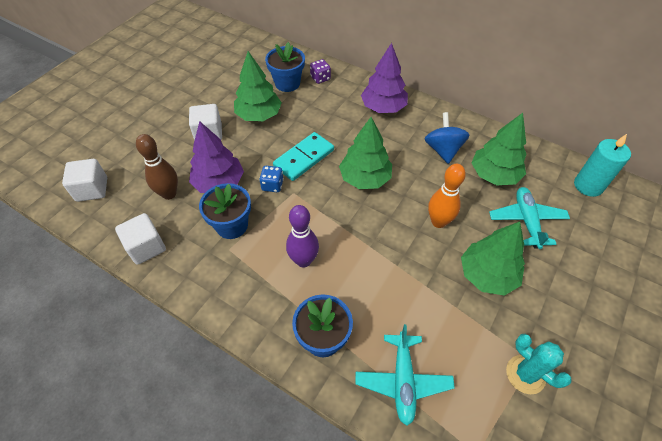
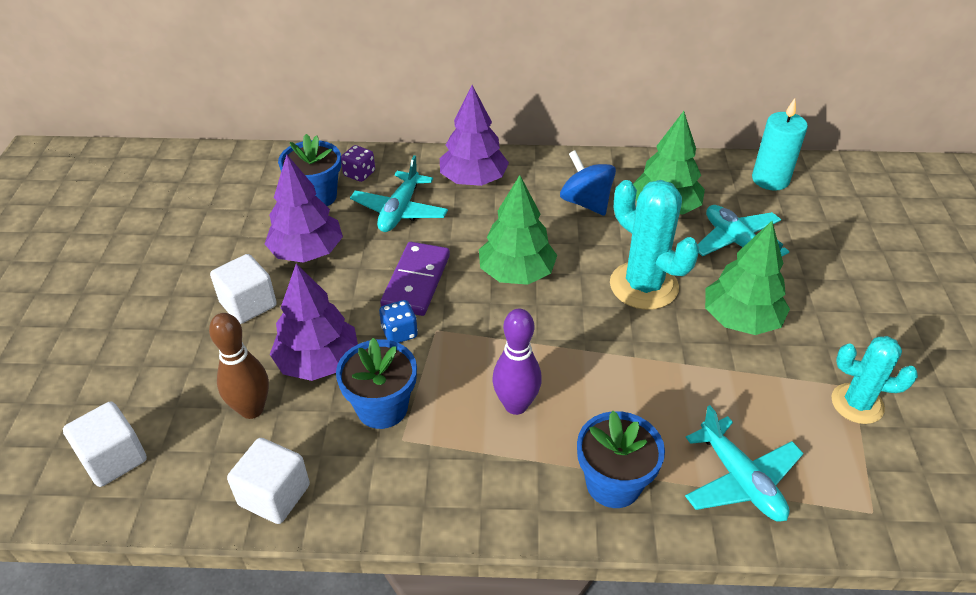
camera: 30 degrees left, 10 degrees down
(259, 115) = (307, 252): green tree -> purple tree
(304, 158) = (416, 281): turquoise domino -> purple domino
(326, 110) = (400, 211): none -> turquoise plane
(438, 222) = (643, 286): orange bowling pin -> turquoise cactus

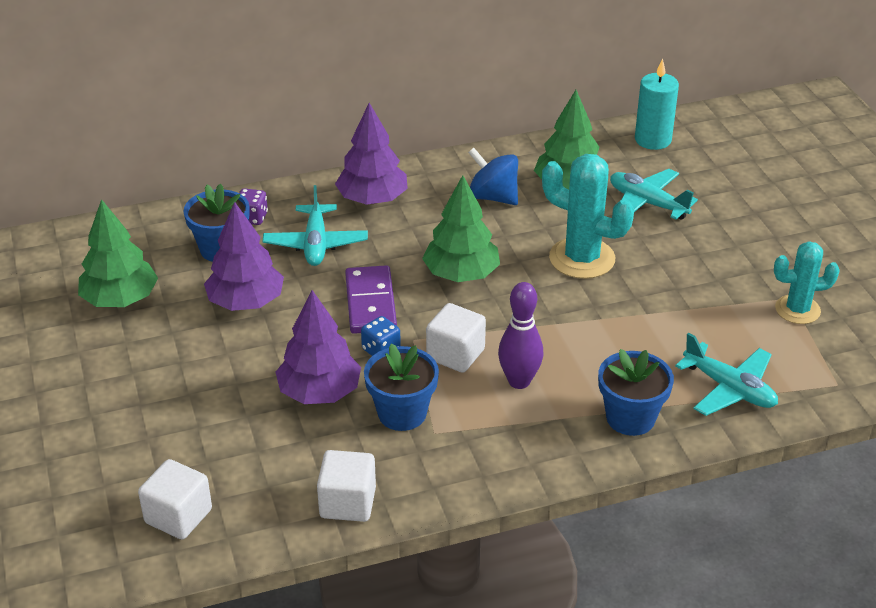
camera: 20 degrees left, 5 degrees down
(248, 304) = (218, 361): white cube -> white cube (455, 354)
(252, 409) = (282, 445): brown bowling pin -> none
(741, 320) = (678, 267): green tree -> green tree (120, 299)

